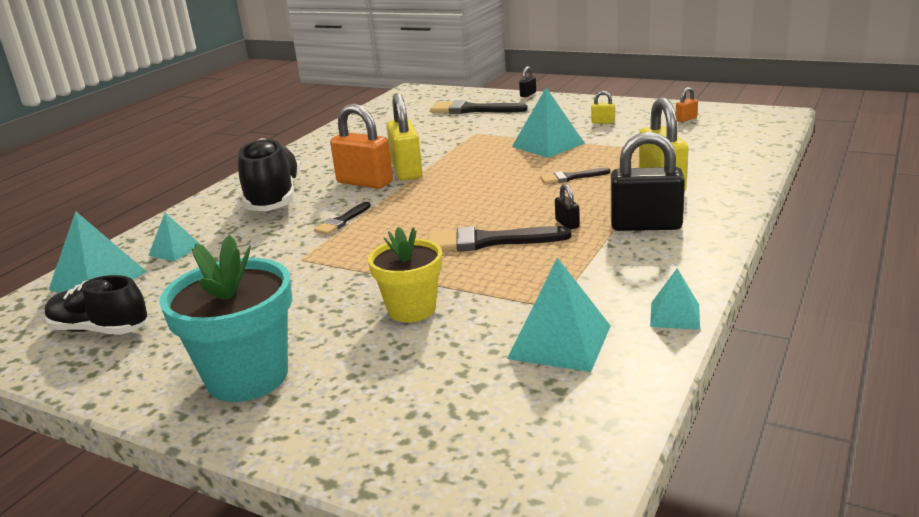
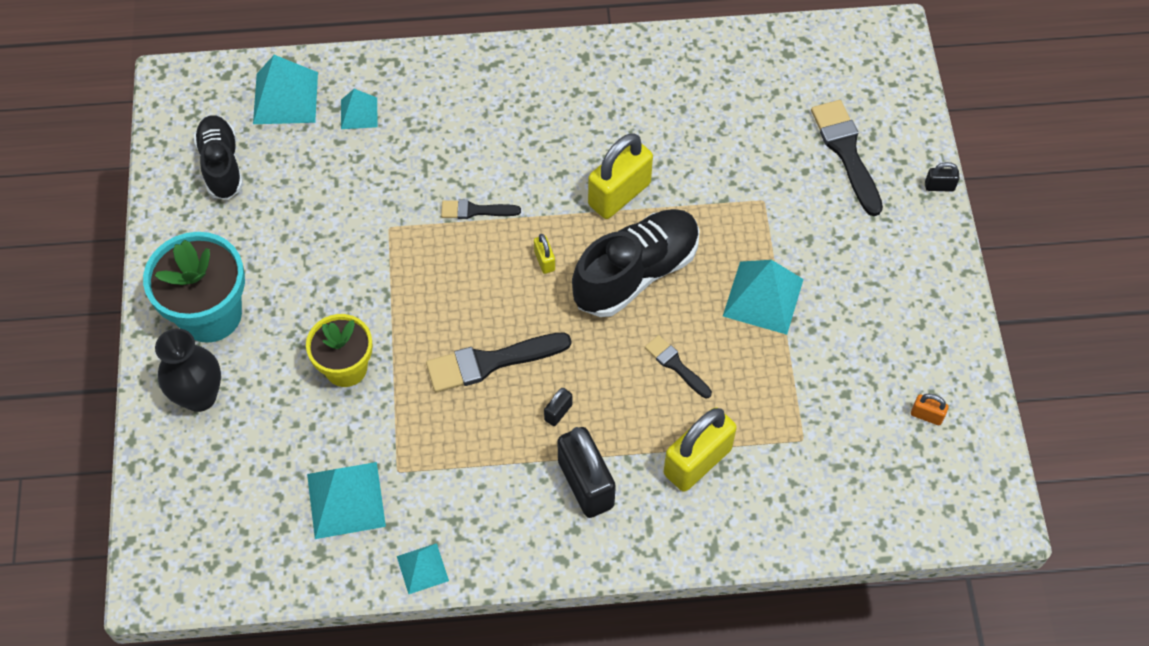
camera: 55 degrees right, 35 degrees up
(274, 198) = (497, 114): black shoe -> black shoe (636, 273)
(335, 409) = (200, 396): none -> black vase
(365, 182) = (571, 173): orange padlock -> none
(489, 241) = (490, 362): black brush -> black brush turned 75 degrees counterclockwise
(603, 122) = (870, 324): yellow padlock -> yellow padlock (544, 261)

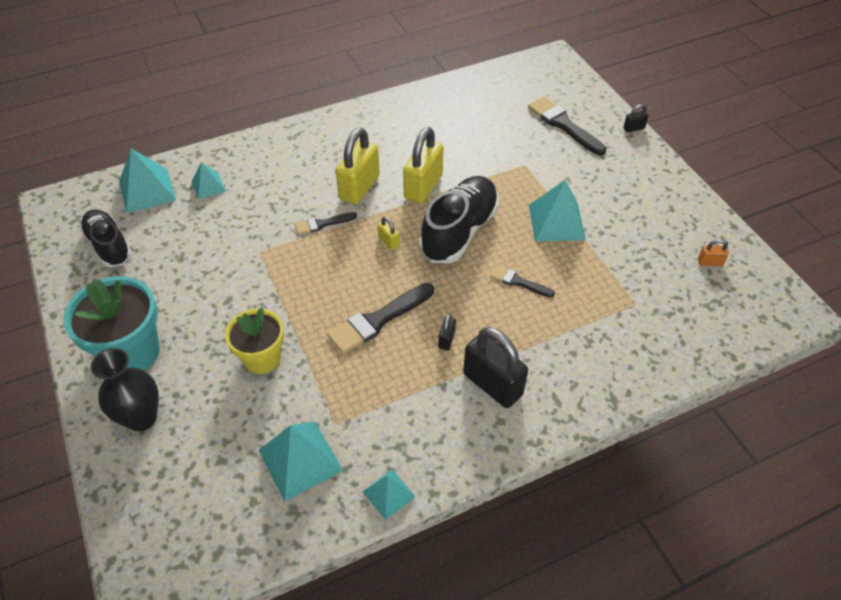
camera: 20 degrees left, 10 degrees down
(697, 461) = (568, 342): yellow padlock -> yellow padlock (359, 188)

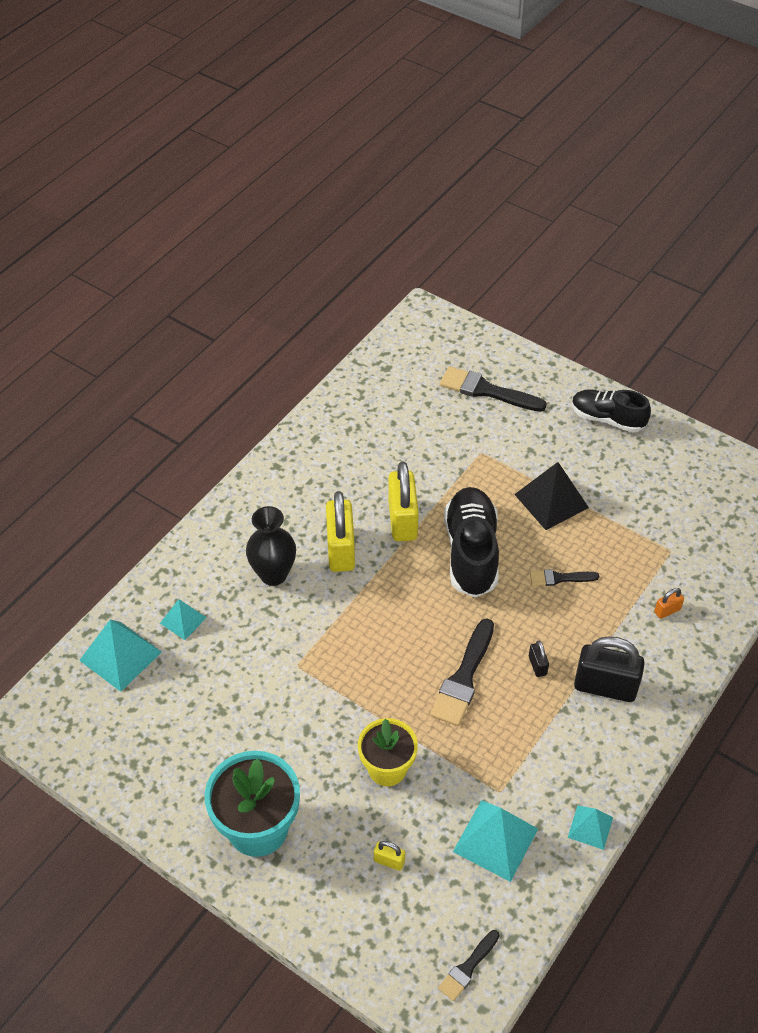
camera: 30 degrees left, 0 degrees up
(109, 246) = (135, 735): black shoe -> black shoe (607, 419)
(141, 418) = (322, 882): black vase -> black vase (273, 574)
(322, 224) = (335, 606): black brush -> black brush (468, 968)
(388, 242) = (413, 594): yellow padlock -> yellow padlock (389, 861)
(556, 222) = (551, 501): turquoise pyramid -> black pyramid
(633, 128) = (554, 367): black padlock -> none
(710, 262) = (705, 481): orange padlock -> orange padlock (667, 611)

